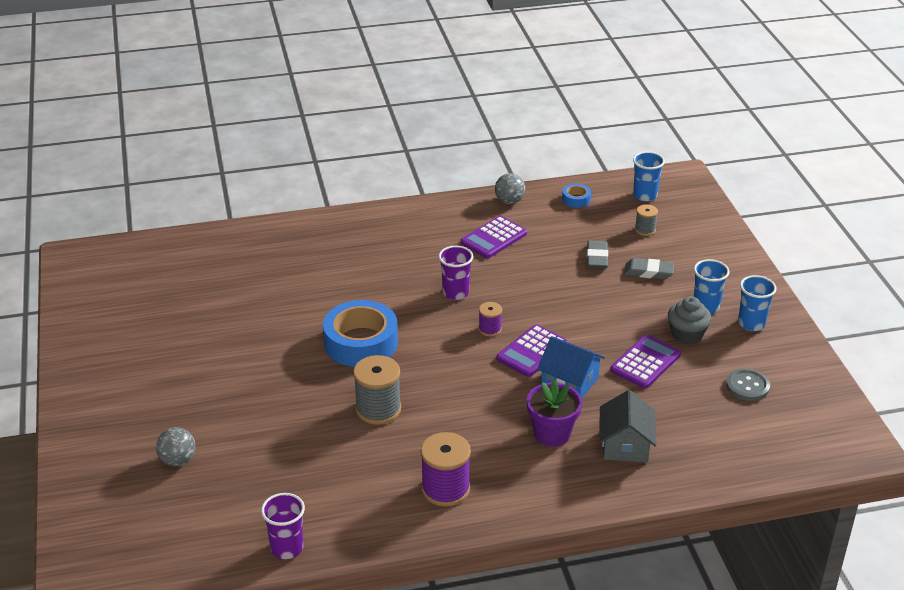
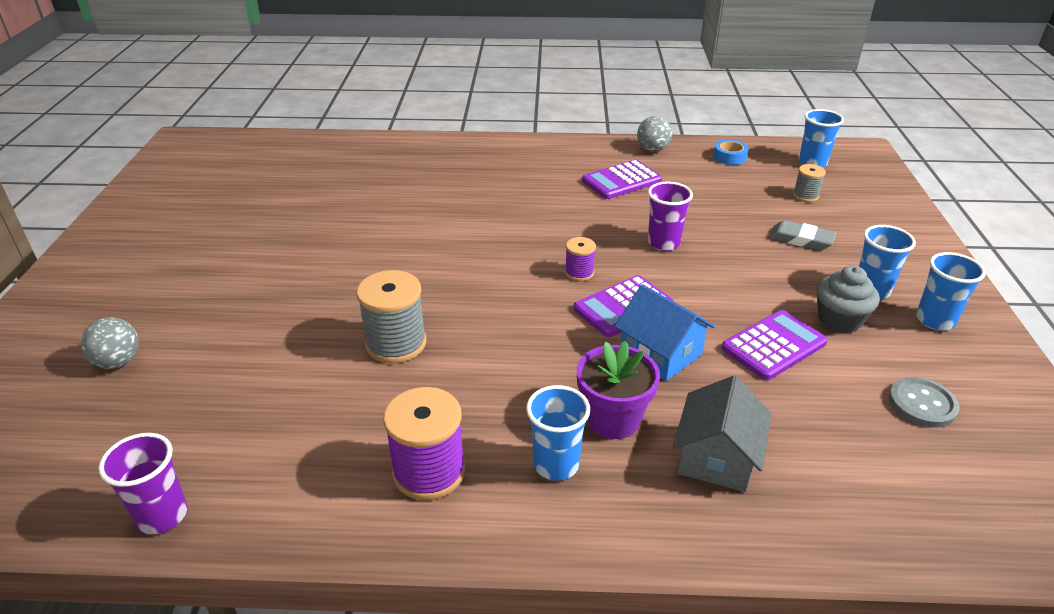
camera: 15 degrees right, 0 degrees up
(361, 343) = (418, 263): blue tape -> none
(455, 293) = (554, 228): purple cup -> purple cup (663, 243)
(525, 469) = (556, 464): none -> blue cup
(597, 257) = (738, 215): grey eraser -> none

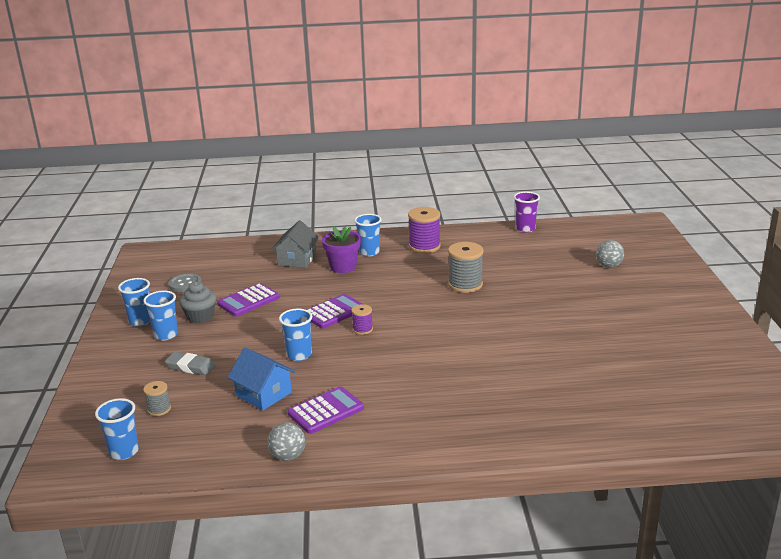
camera: 175 degrees right, 10 degrees down
(660, 353) = (315, 292): blue house -> blue house (264, 394)
(663, 243) = (299, 355): purple cup -> blue cup
(729, 157) = (207, 453): blue tape -> none

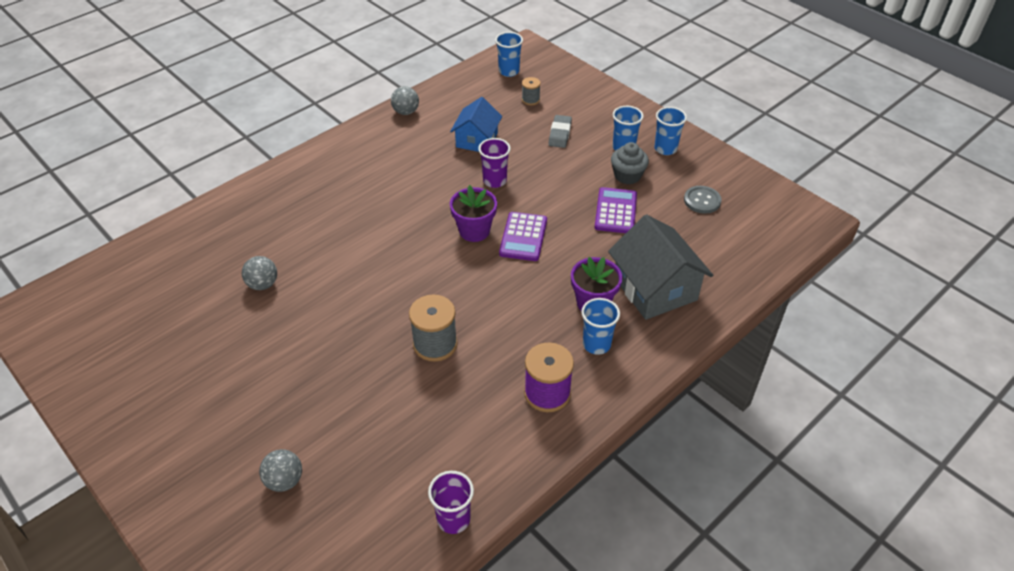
camera: 140 degrees right, 20 degrees up
(190, 367) = (560, 134): grey eraser -> grey eraser turned 60 degrees counterclockwise
(264, 394) = (477, 140): blue house -> blue house turned 75 degrees counterclockwise
(297, 259) = (655, 288): grey house -> grey house, size x1.55
(299, 355) = (494, 181): blue cup -> purple cup
(326, 411) = (417, 149): purple calculator -> none
(362, 329) = (474, 231): purple spool -> purple flower pot
(563, 360) = (263, 284): none -> grey ball

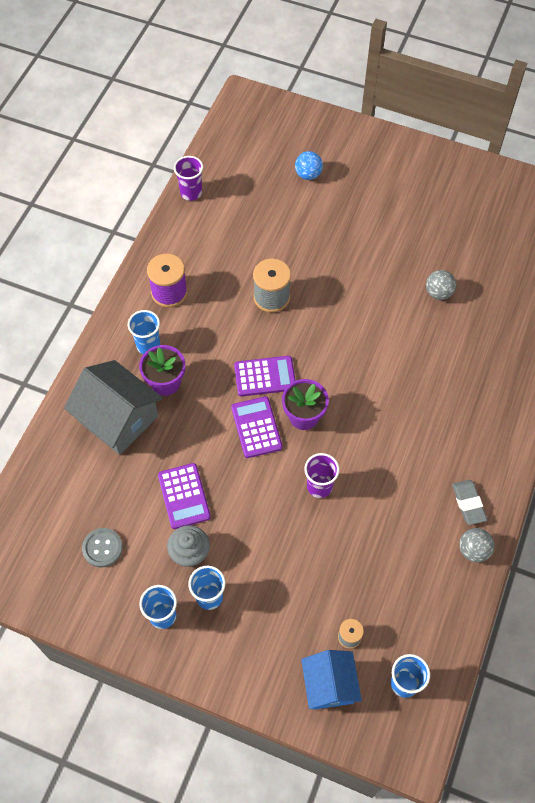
camera: 155 degrees right, 15 degrees up
(284, 480) = (308, 174): grey ball -> blue ball
(477, 140) = (371, 539): blue house -> blue house (329, 684)
(490, 273) = (265, 376): none -> purple calculator
(560, 134) = (288, 589): grey eraser -> grey eraser (468, 503)

